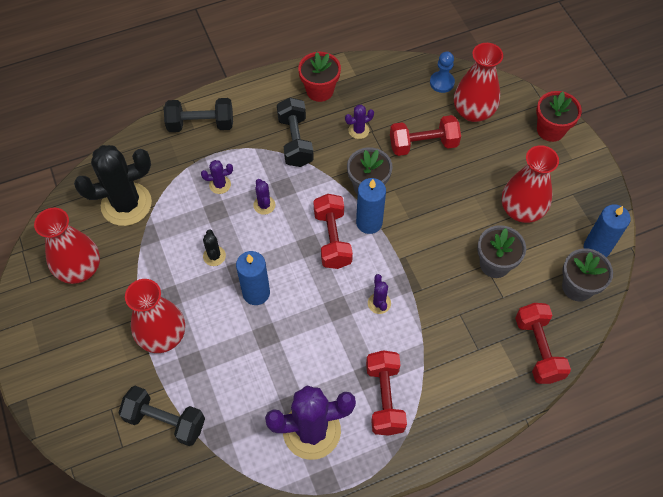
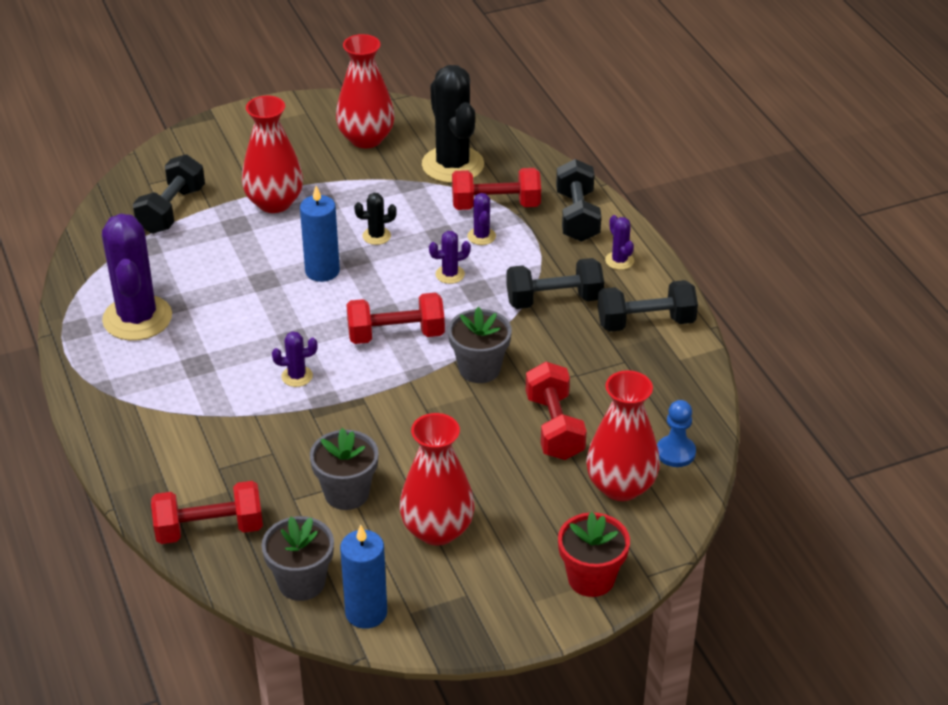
camera: 90 degrees right, 20 degrees down
(320, 90) = (645, 322): red flower pot -> black dumbbell
(358, 130) = (576, 361): purple cactus -> purple cactus (619, 261)
(369, 222) = (420, 369): blue candle -> none
(384, 398) = (166, 379): red dumbbell -> red dumbbell (496, 205)

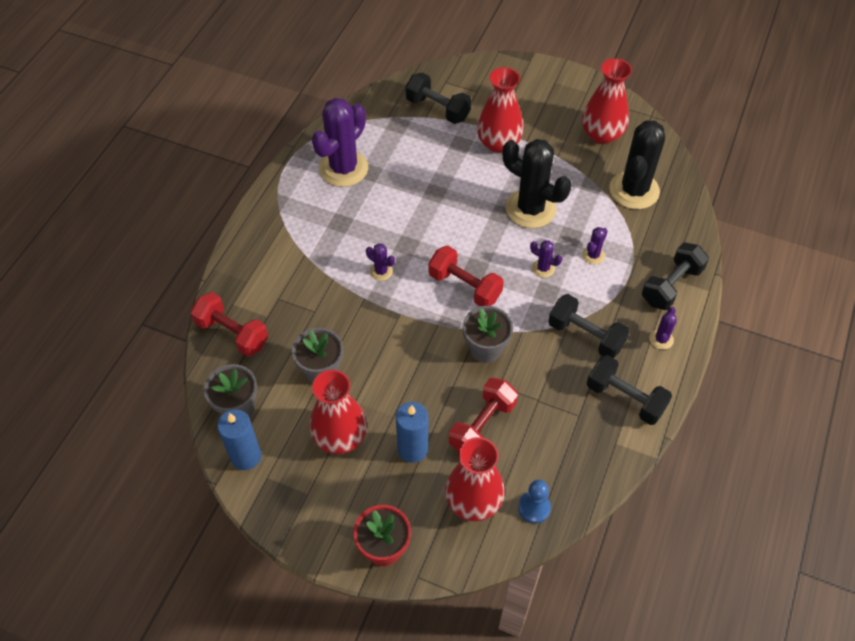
camera: 45 degrees right, 15 degrees up
(171, 210) = (438, 109): black dumbbell -> black dumbbell turned 60 degrees clockwise
(322, 271) = (473, 210): blue candle -> blue candle (413, 449)
(376, 236) = (530, 209): black cactus -> black cactus, size x2.30
(496, 205) = (628, 239): red dumbbell -> none

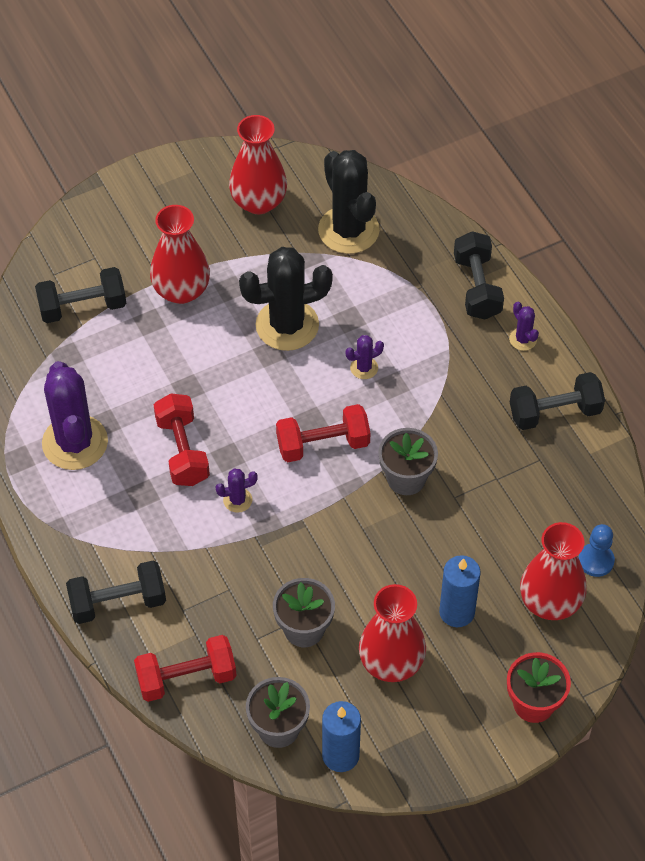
camera: 50 degrees left, 0 degrees up
(482, 426) = (483, 540): red dumbbell -> red dumbbell (182, 451)
(585, 336) = (466, 392): black dumbbell -> black dumbbell (118, 602)
(593, 255) = (388, 318): purple cactus -> none

